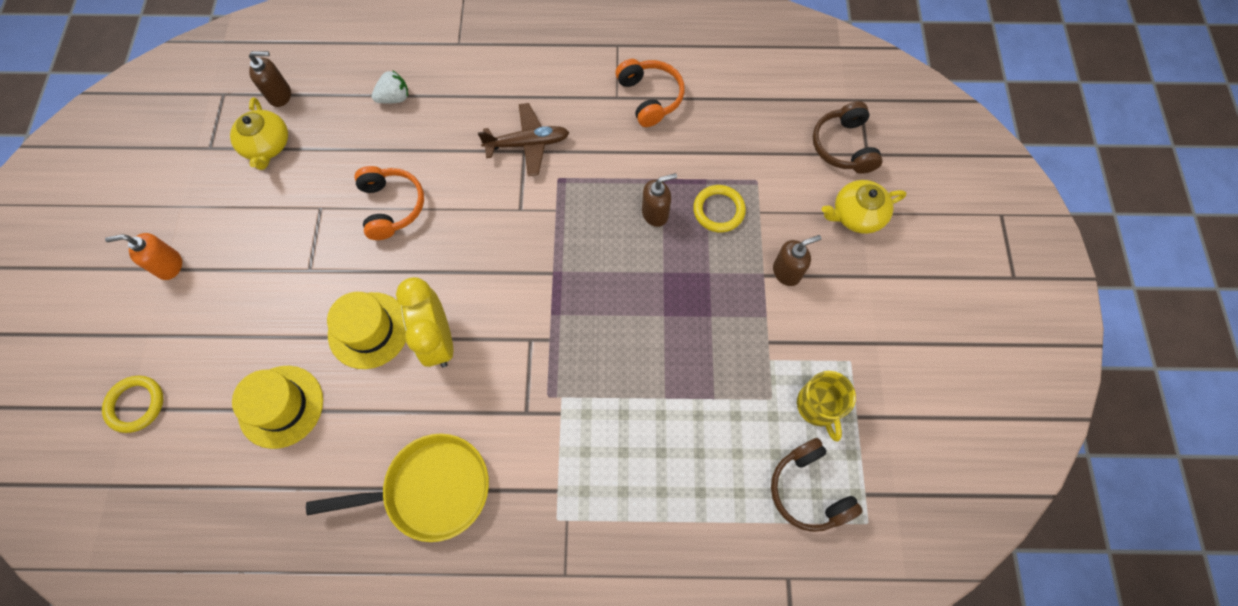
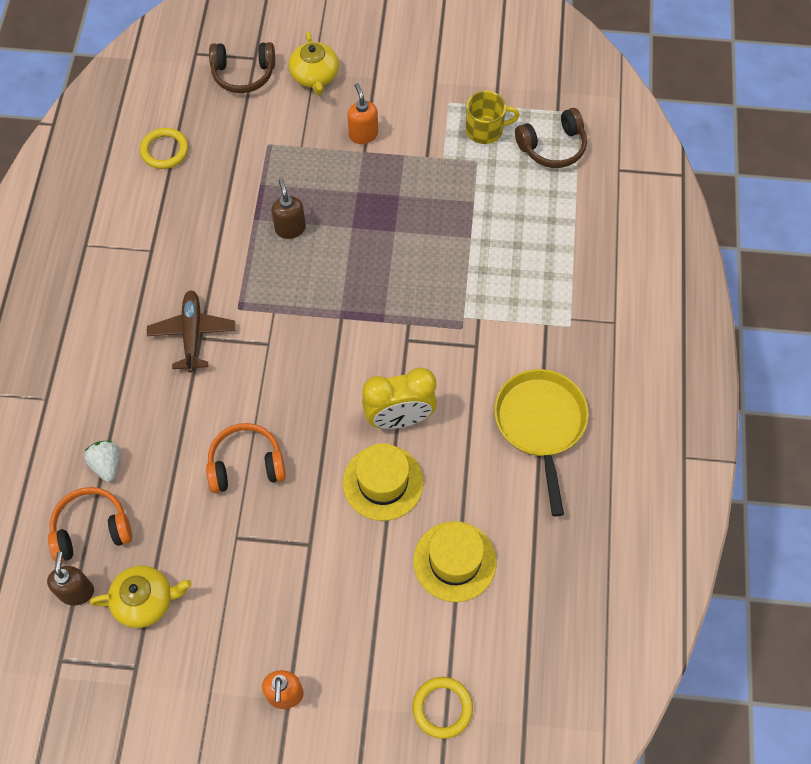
camera: 85 degrees left, 5 degrees down
(650, 97) = (157, 221): orange headphones -> orange headphones (91, 529)
(718, 210) = (294, 178): yellow ring -> yellow ring (164, 150)
(787, 272) = (363, 134): brown soap dispenser -> orange soap dispenser

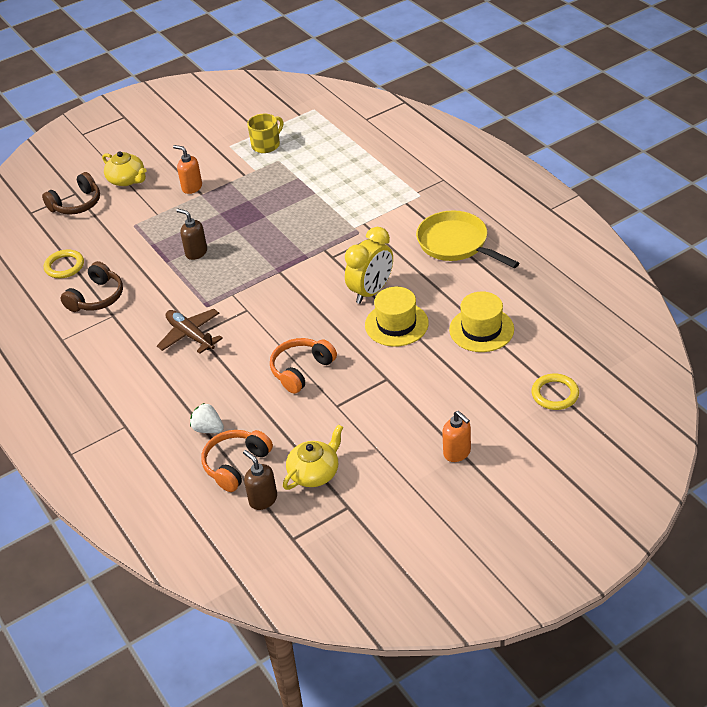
camera: 35 degrees left, 20 degrees down
(552, 147) = (316, 130): brown headphones -> brown headphones (97, 297)

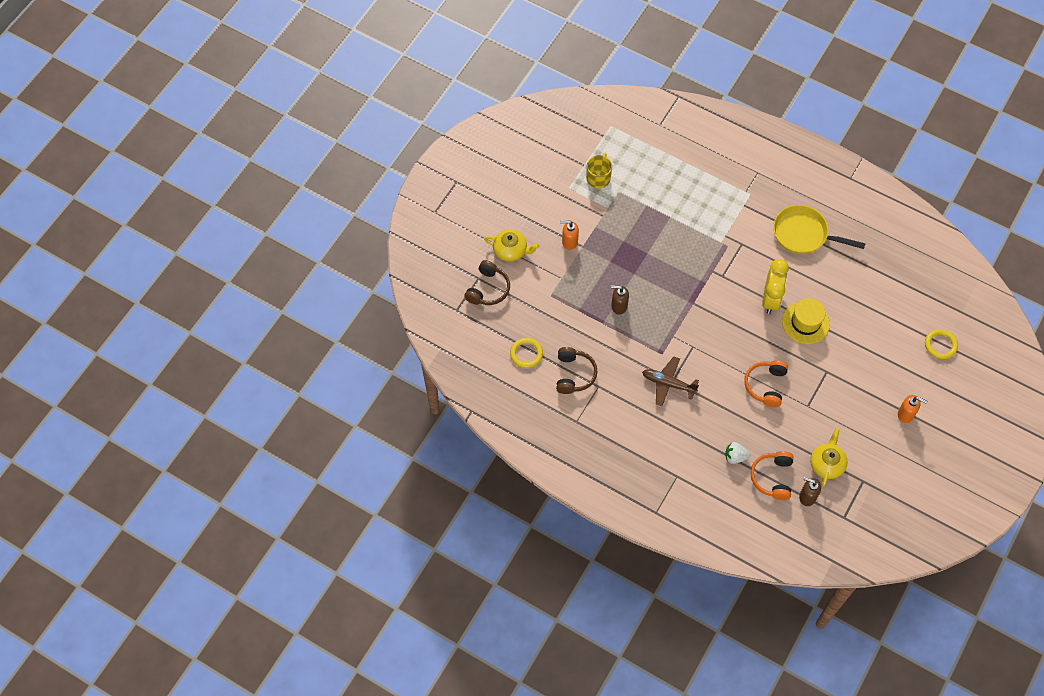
camera: 30 degrees left, 20 degrees up
(481, 329) = (864, 307): yellow hat -> none

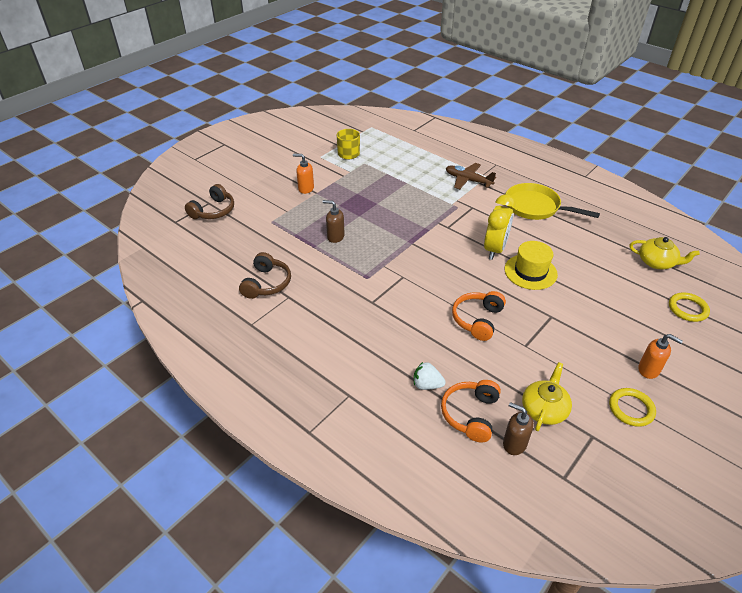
camera: 10 degrees right, 20 degrees down
(511, 250) = (248, 188): yellow teapot -> yellow teapot (657, 262)
(526, 354) = (225, 261): yellow ring -> yellow ring (631, 409)
(668, 384) = (366, 304): brown plane -> brown plane (468, 180)

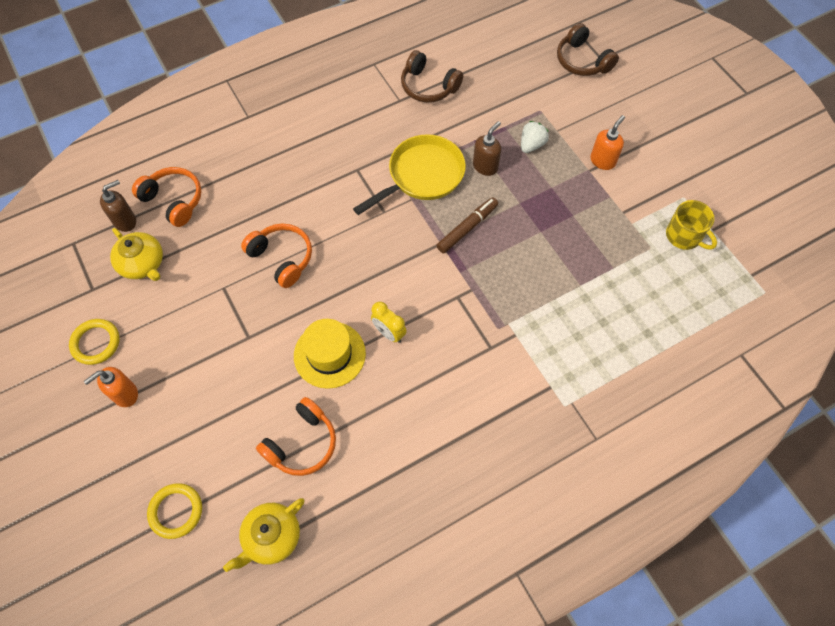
camera: 110 degrees right, 20 degrees up
(393, 234) = (467, 228): none -> brown marker
(427, 385) = (225, 179): white strawberry -> white strawberry (531, 145)
(468, 180) = (561, 372): brown plane -> none
(494, 249) = (389, 333): yellow clock -> yellow clock, size x0.59
(535, 207) = (460, 437): yellow pan -> yellow pan (422, 176)
(595, 266) = (302, 443): none -> orange headphones

